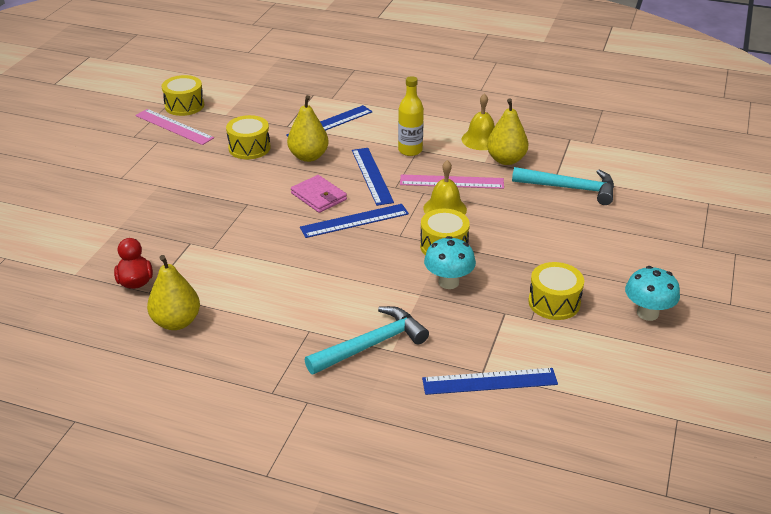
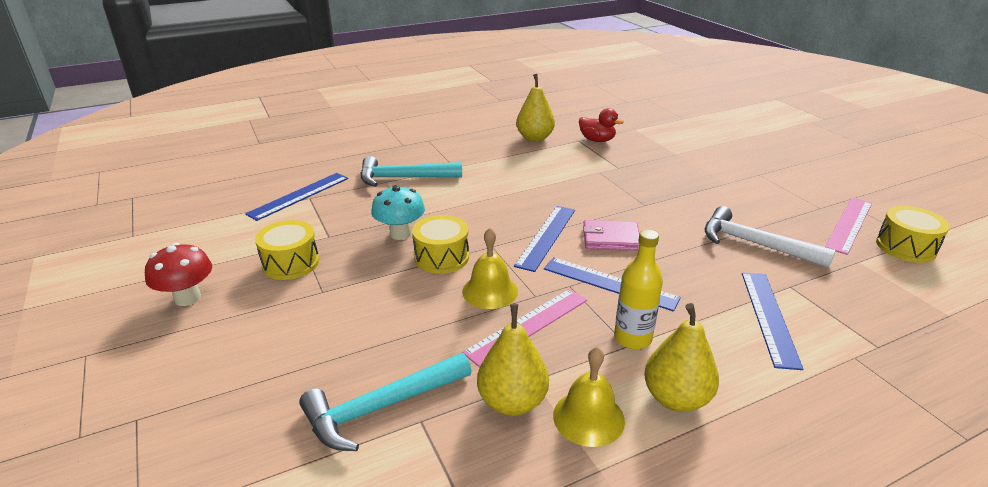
camera: 135 degrees right, 5 degrees down
(174, 127) = (849, 224): pink ruler -> pink ruler turned 45 degrees counterclockwise
(249, 148) = (755, 244): yellow drum -> white hammer
(308, 156) = (697, 267): yellow pear -> yellow pear (676, 398)
(371, 345) = (404, 178): turquoise hammer -> turquoise hammer turned 75 degrees clockwise
(647, 313) = (187, 298): turquoise mushroom -> red mushroom

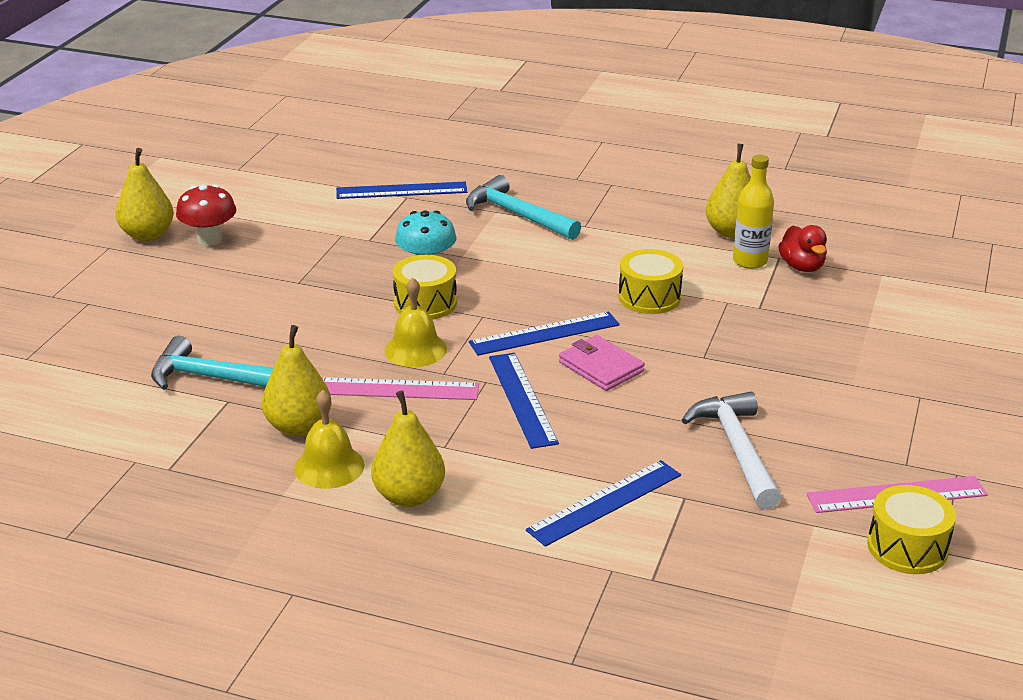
camera: 45 degrees right, 0 degrees up
(115, 324) = (147, 235): none -> yellow pear
(290, 263) = (309, 248): yellow drum -> yellow drum (649, 297)
(632, 338) = (457, 444): yellow bottle -> yellow bottle (750, 261)

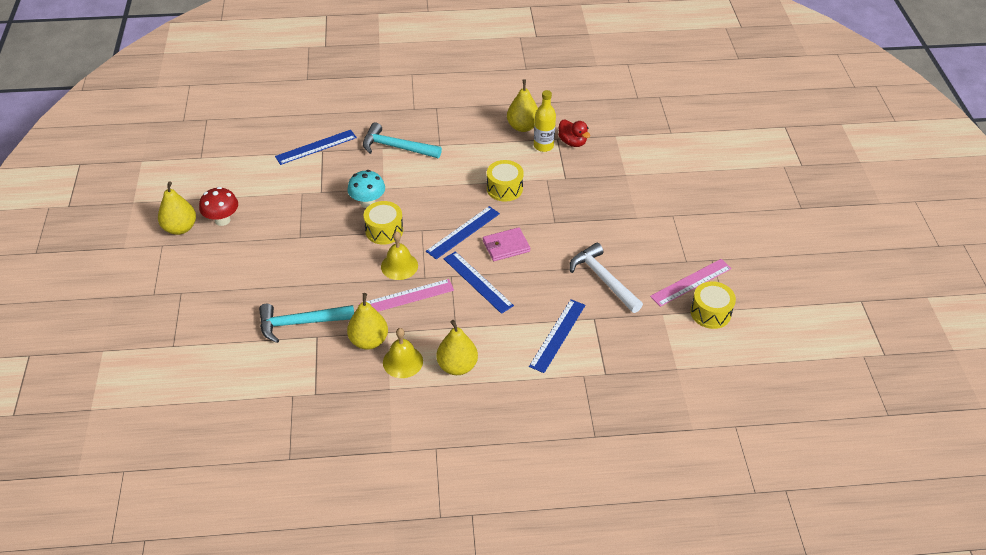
camera: 25 degrees left, 15 degrees up
(601, 367) = (506, 246): pink wallet -> pink wallet turned 45 degrees counterclockwise

